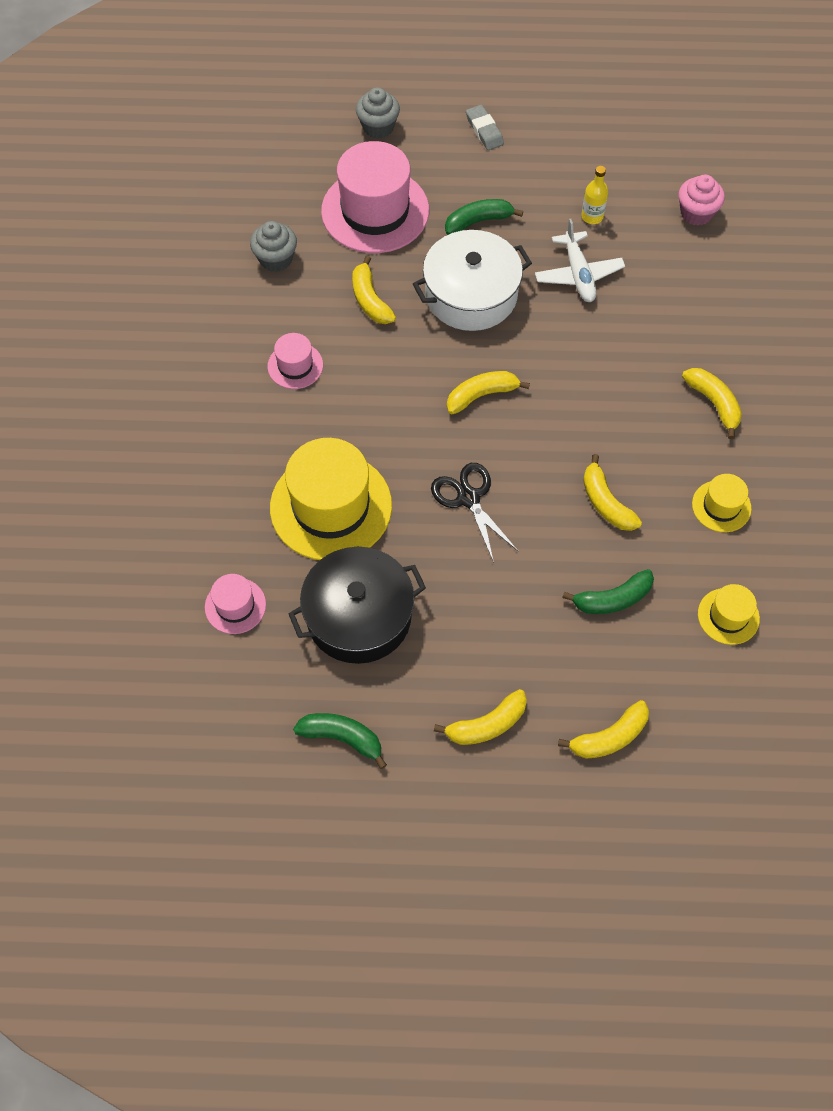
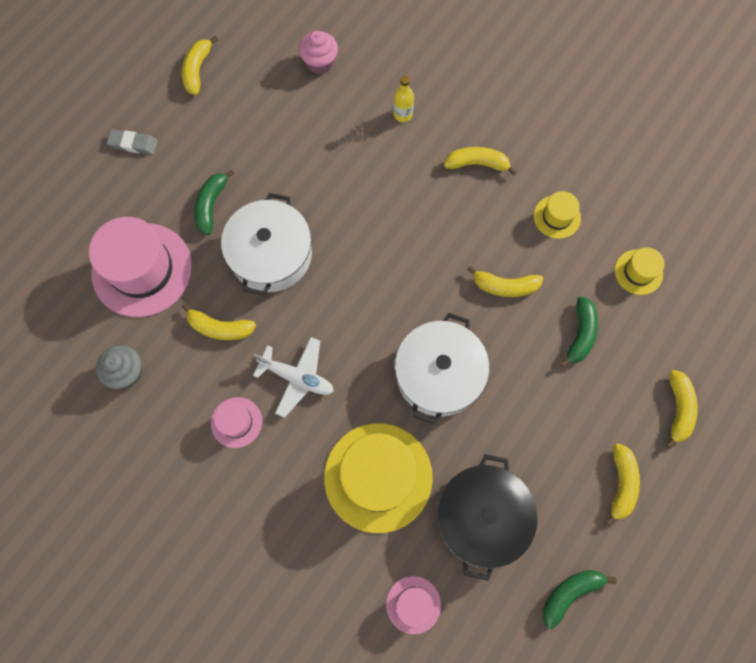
camera: 55 degrees left, 10 degrees up
(378, 127) = (65, 214): grey cupcake -> none
(468, 498) = (438, 374): black scissors -> white pot
(482, 395) = (361, 307): yellow banana -> yellow banana (197, 70)
(578, 274) = (310, 172): white plane -> white plane (297, 378)
(592, 216) = (269, 128): yellow bottle -> yellow bottle (403, 114)

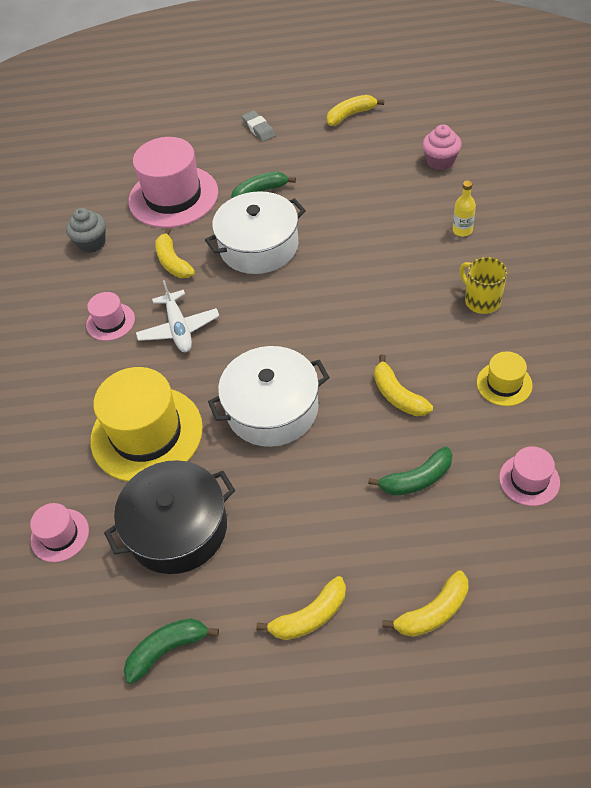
camera: 55 degrees right, 20 degrees down
(477, 164) = (481, 301): yellow banana -> yellow mug
(570, 593) = (167, 649): green banana -> green banana turned 45 degrees counterclockwise
(638, 272) = (529, 480): yellow hat -> pink hat

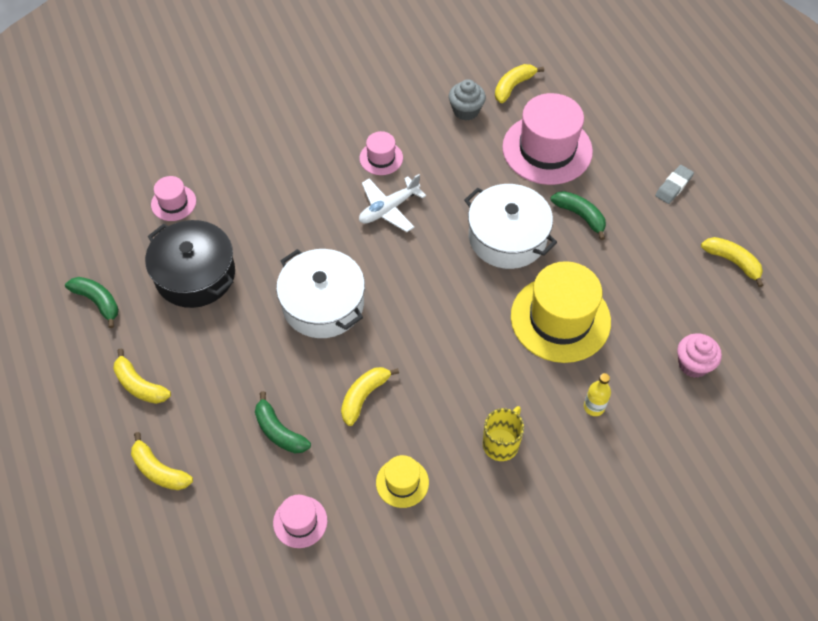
camera: 65 degrees right, 5 degrees up
(146, 433) = (275, 224): yellow hat -> yellow hat (560, 319)
(173, 262) = (464, 178): yellow banana -> yellow banana (513, 86)

